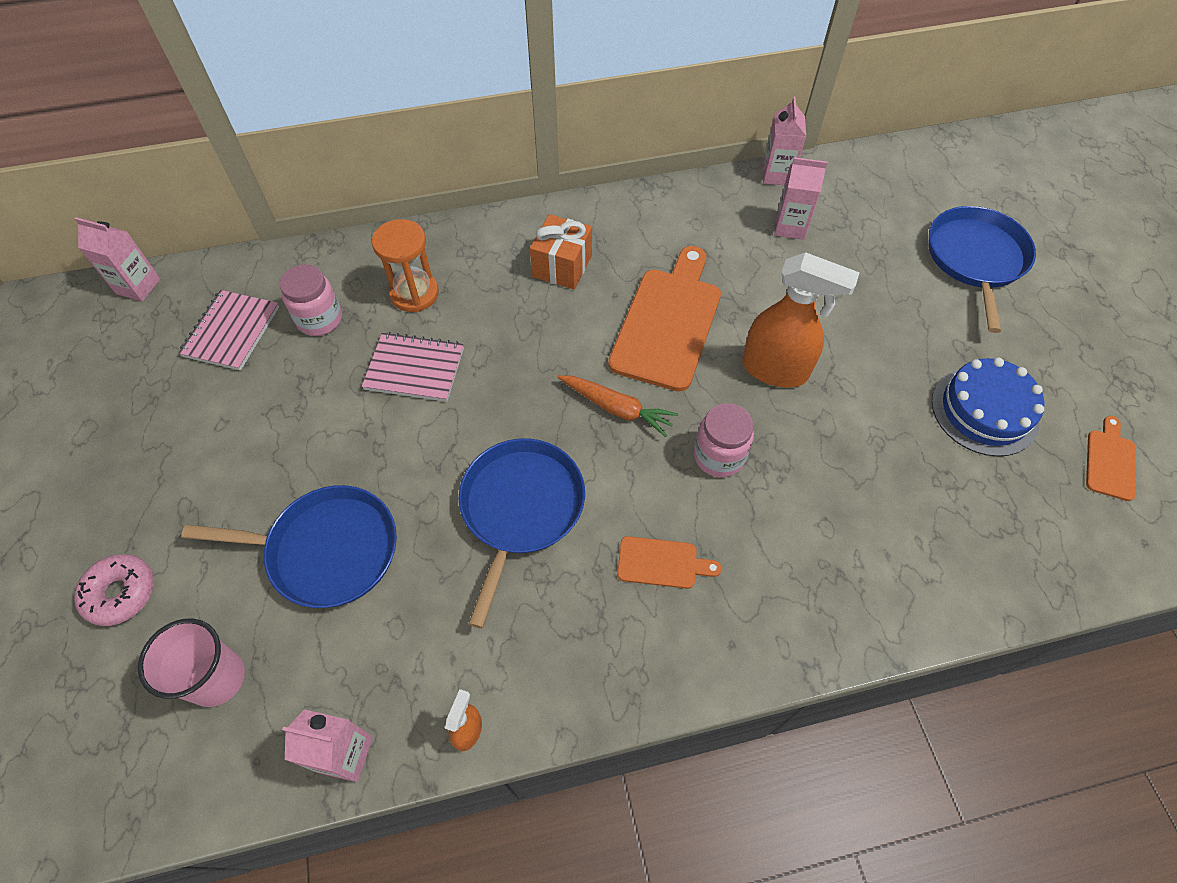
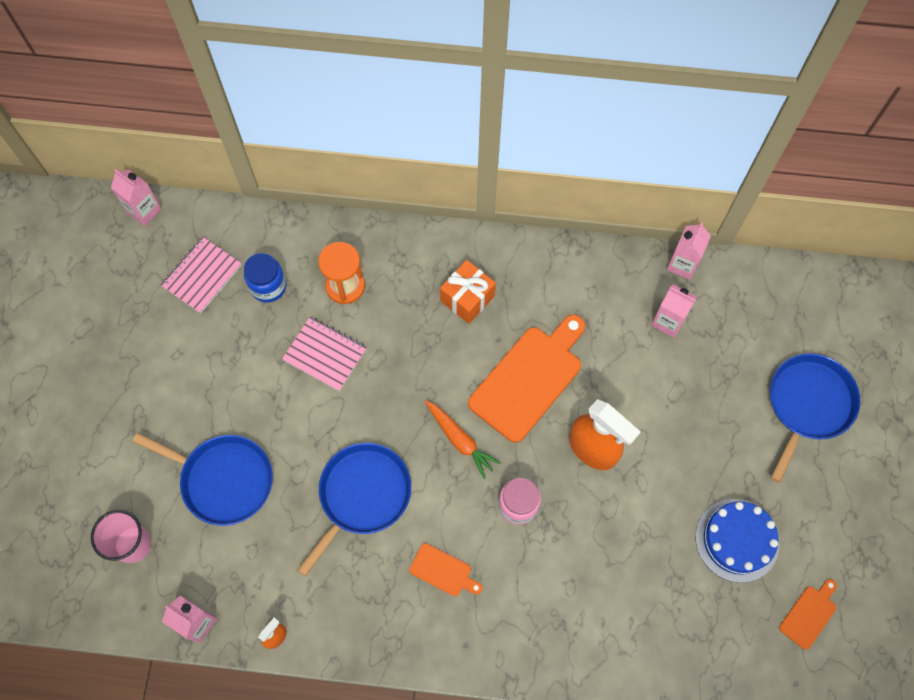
camera: 20 degrees right, 10 degrees up
(121, 593) = (85, 463): pink donut -> none
(320, 319) = (268, 286): pink jar -> blue jar

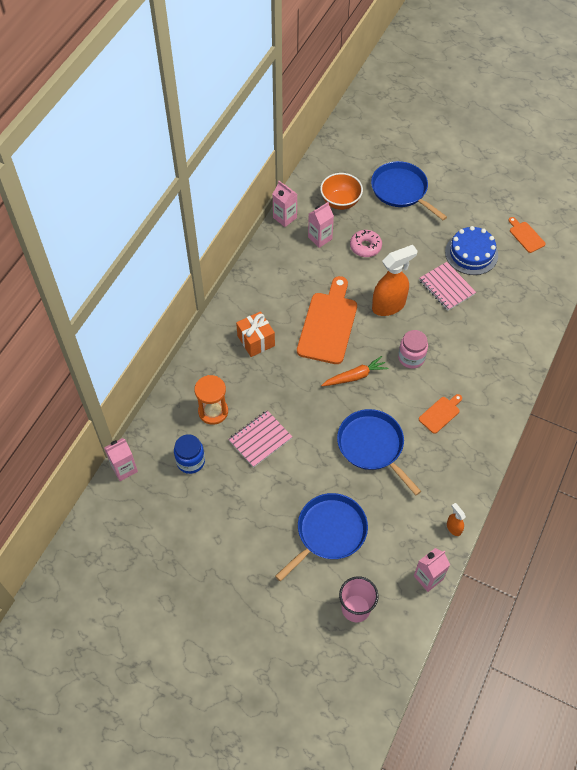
camera: 70 degrees left, 10 degrees down
(144, 210) = (84, 532): pink carton -> pink carton (124, 469)
(202, 276) = (161, 504): pink notebook -> pink notebook (446, 287)
(528, 379) = (328, 324): orange cutting board -> orange cutting board turned 45 degrees clockwise
(681, 386) = (365, 247): none -> pink donut
(745, 327) = (340, 202): none -> orange bowl

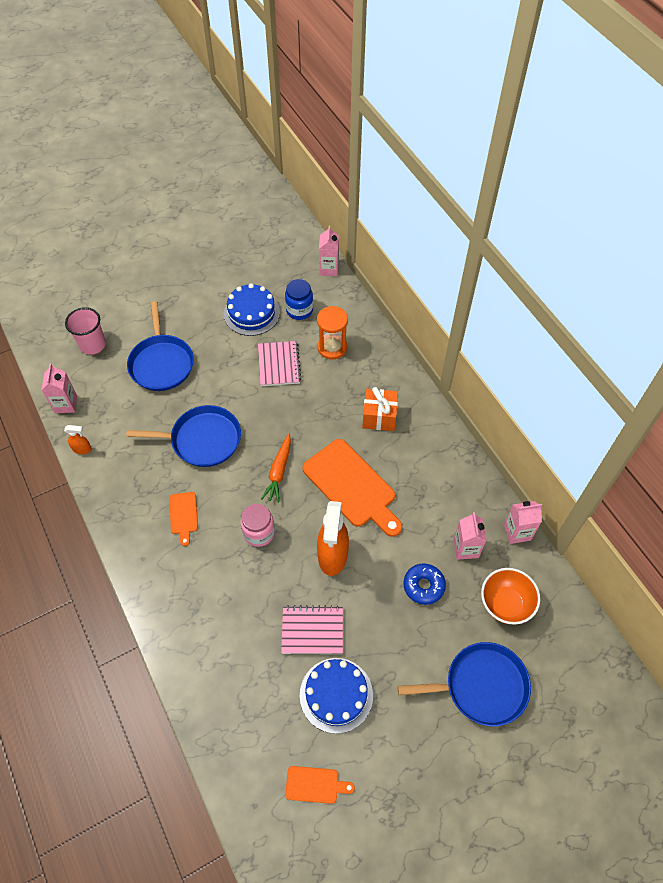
camera: 125 degrees right, 0 degrees up
(221, 498) = (251, 313): none -> blue cake
(365, 247) = (423, 586): pink donut -> blue donut

